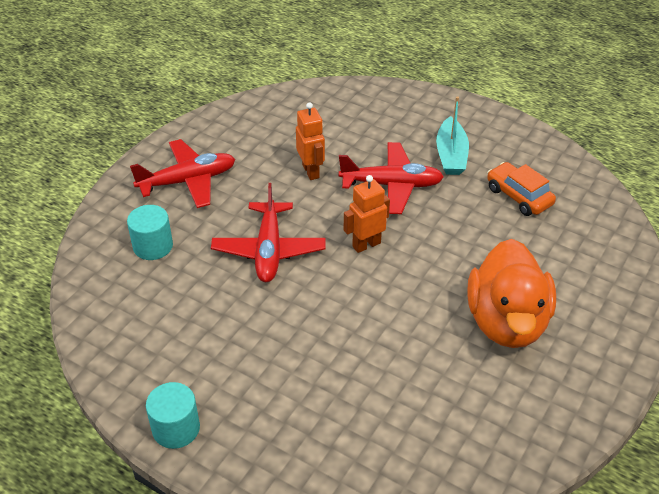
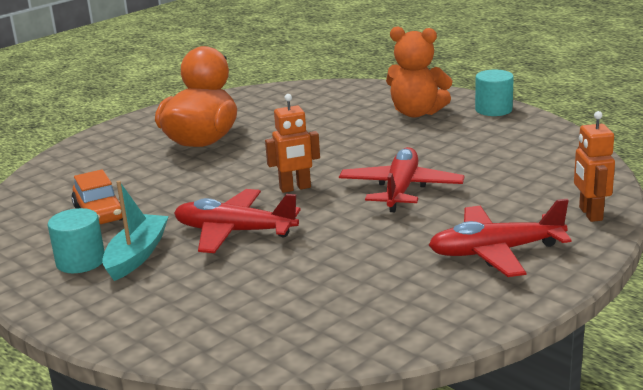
camera: 165 degrees left, 20 degrees down
(153, 246) = (532, 199): turquoise cylinder -> turquoise cylinder (81, 261)
(274, 412) = (416, 113): none -> orange teddy bear
(311, 171) = (328, 251): orange robot -> orange robot (590, 214)

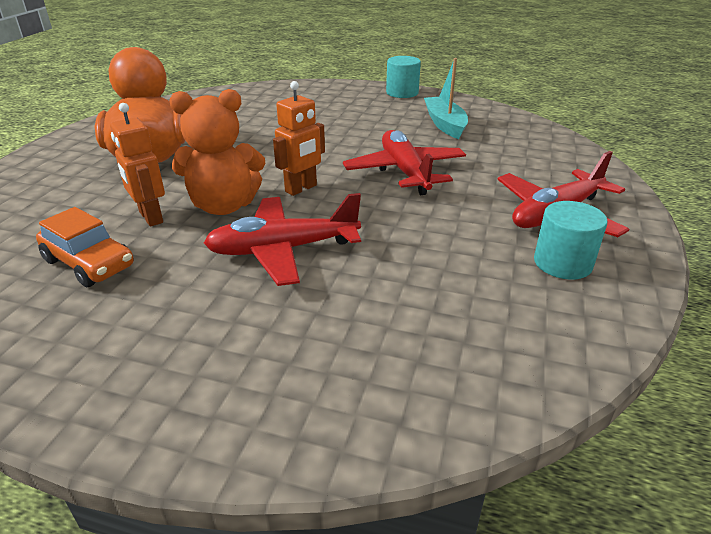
camera: 30 degrees left, 10 degrees up
(81, 261) = (113, 337): turquoise cylinder -> turquoise cylinder (562, 263)
(137, 255) = (187, 308): turquoise boat -> turquoise boat (445, 124)
(416, 113) = (341, 103): orange teddy bear -> orange teddy bear (224, 206)
(590, 214) = (582, 165): orange robot -> orange robot (150, 217)

